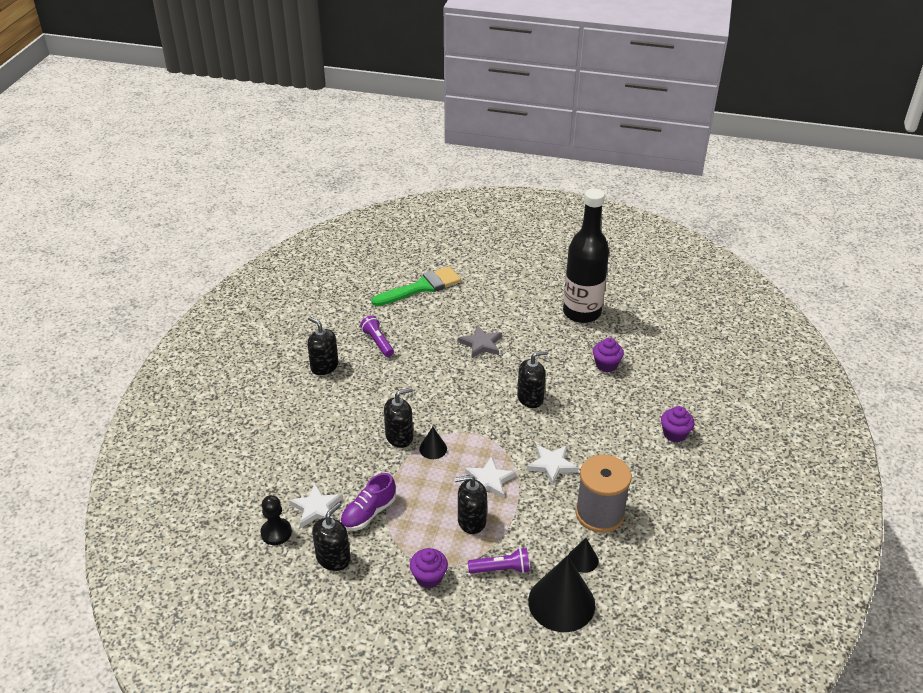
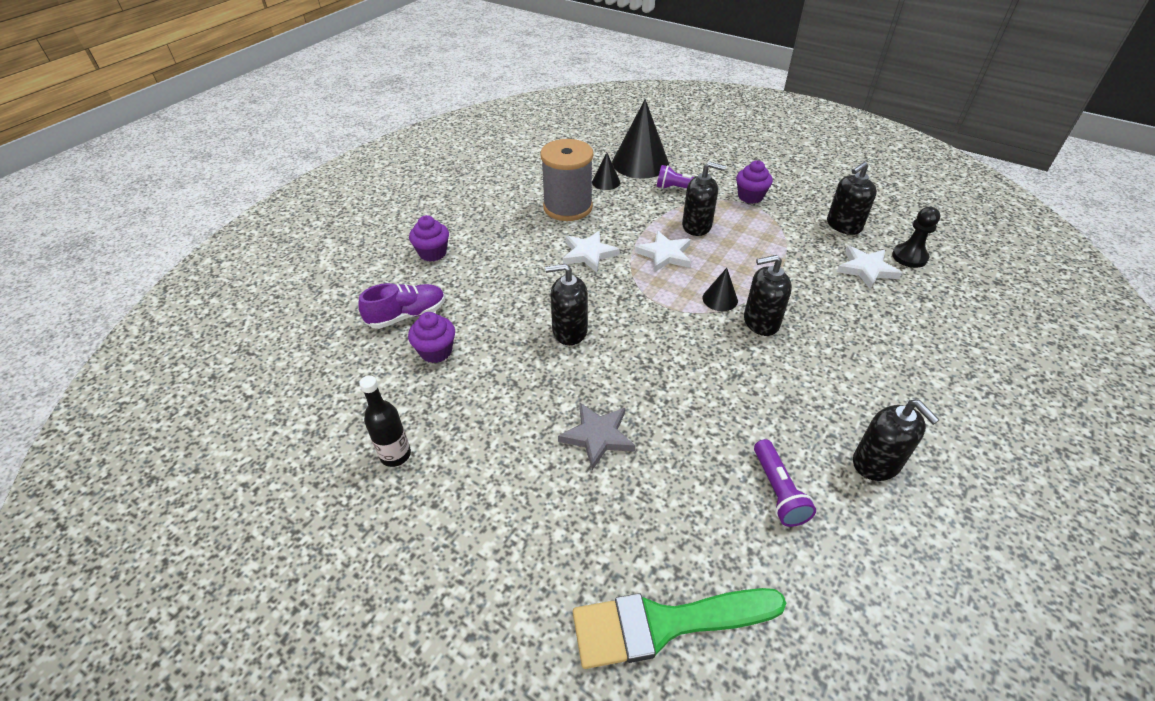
camera: 160 degrees left, 5 degrees up
(368, 513) = (806, 253): purple shoe -> purple shoe (407, 315)
(581, 312) = (395, 455): black bottle -> black bottle, size x0.44

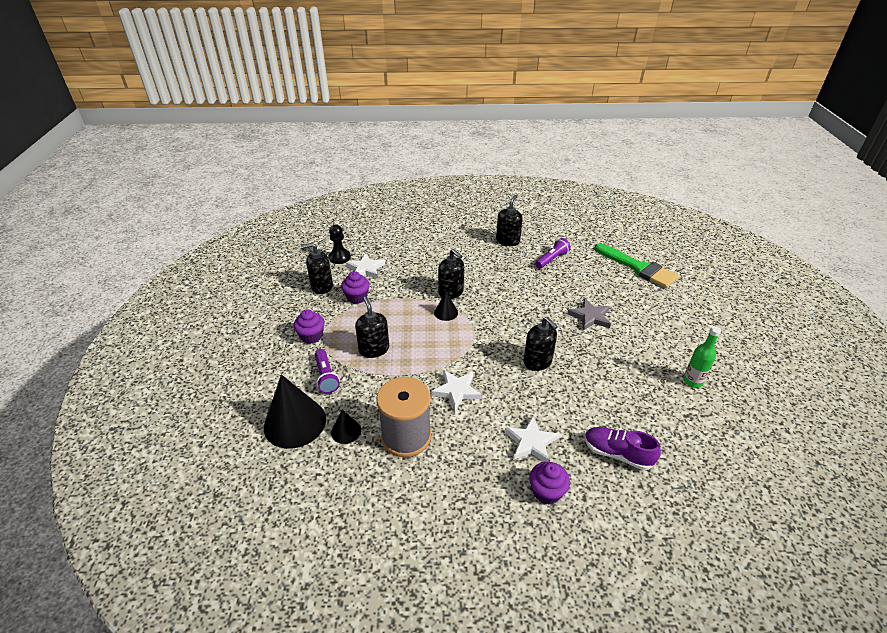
camera: 125 degrees left, 5 degrees down
(395, 455) = (692, 381): black bottle -> green bottle
(436, 351) = (622, 413): purple cupcake -> purple cupcake (357, 297)
(664, 254) = (422, 352): white star -> white star (531, 442)
(843, 225) = (322, 286): black soap dispenser -> black soap dispenser turned 150 degrees clockwise

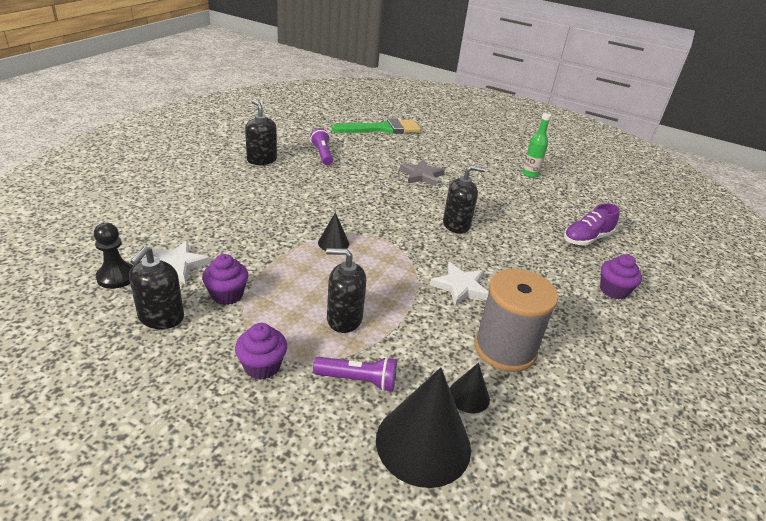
camera: 65 degrees left, 5 degrees down
(451, 292) = (303, 226): black soap dispenser -> none
(531, 442) = (554, 273): white star -> none

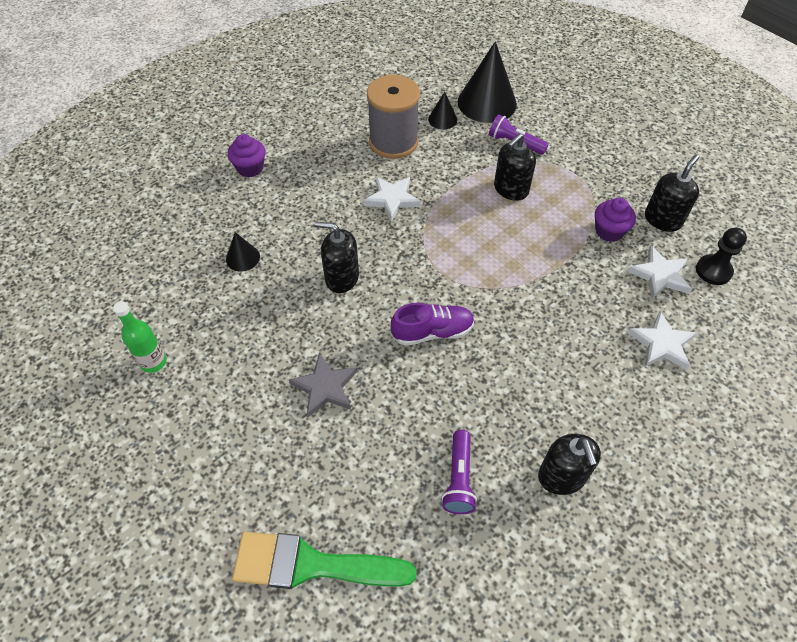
camera: 155 degrees left, 20 degrees up
(185, 220) = (661, 344): none -> white star
(262, 366) = (581, 165): purple cupcake -> none
(333, 243) = (496, 276): black cone -> black cone (242, 258)
(344, 319) = (510, 189): black soap dispenser -> black soap dispenser turned 105 degrees clockwise
(587, 239) = (206, 229): purple shoe -> purple shoe (432, 332)

